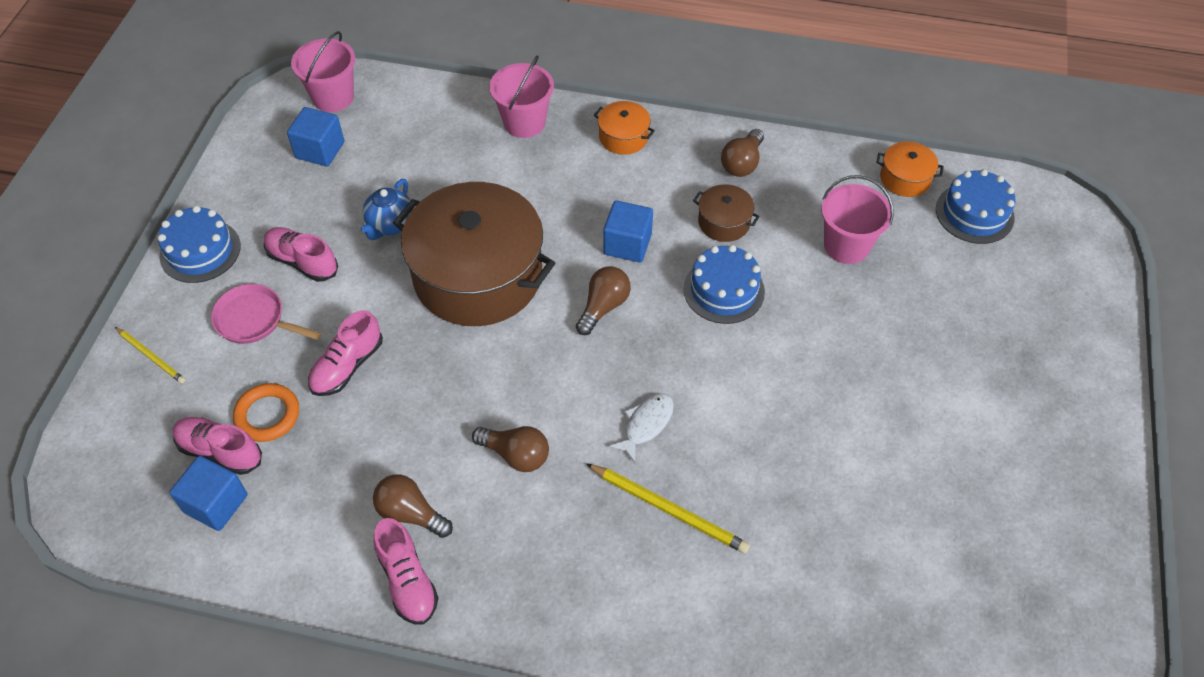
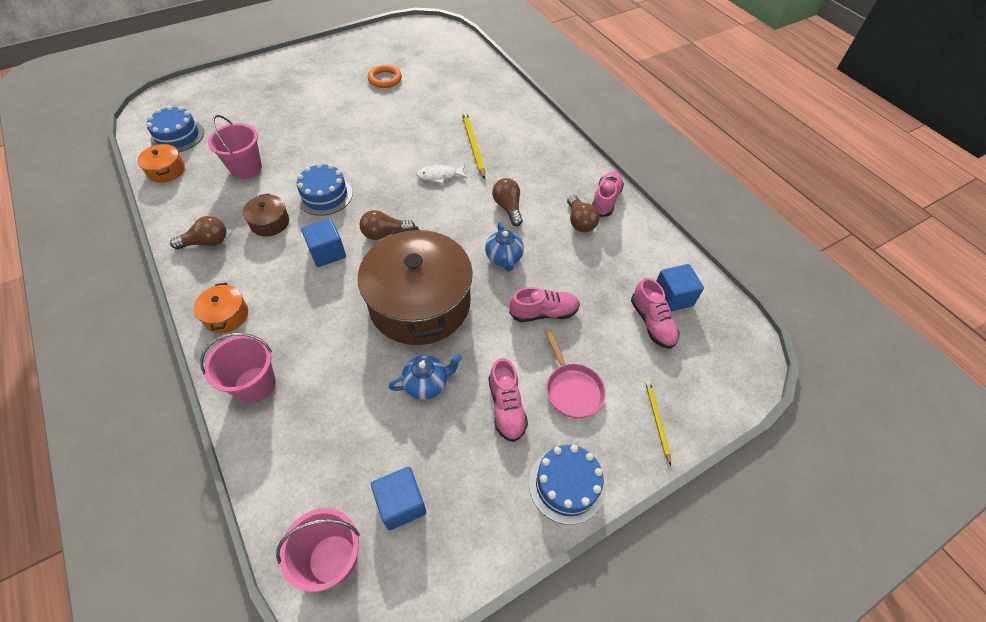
camera: 135 degrees left, 0 degrees up
(267, 415) = (611, 321): orange ring -> orange ring (385, 79)
(449, 388) = (504, 258): none -> blue teapot

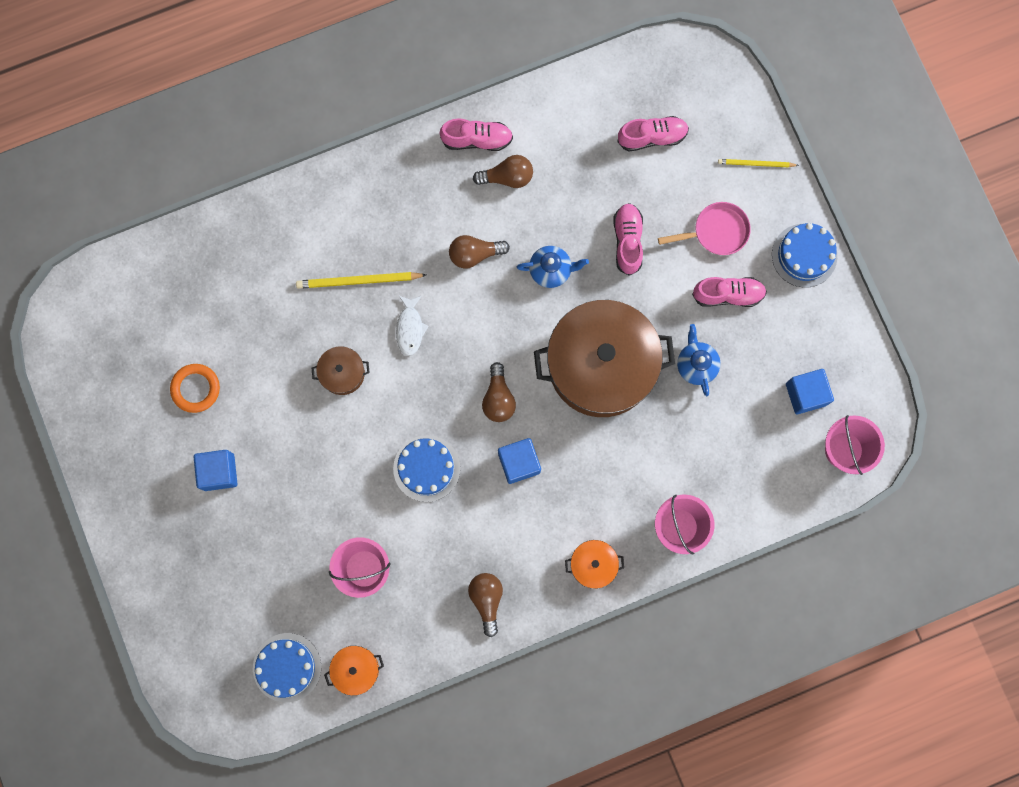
camera: 80 degrees left, 25 degrees up
(270, 222) = (464, 530): brown pot -> brown pot (342, 373)
(605, 200) = (477, 139): pink shoe -> pink shoe turned 150 degrees clockwise
(672, 297) = (624, 107): blue cube -> blue cube (219, 472)

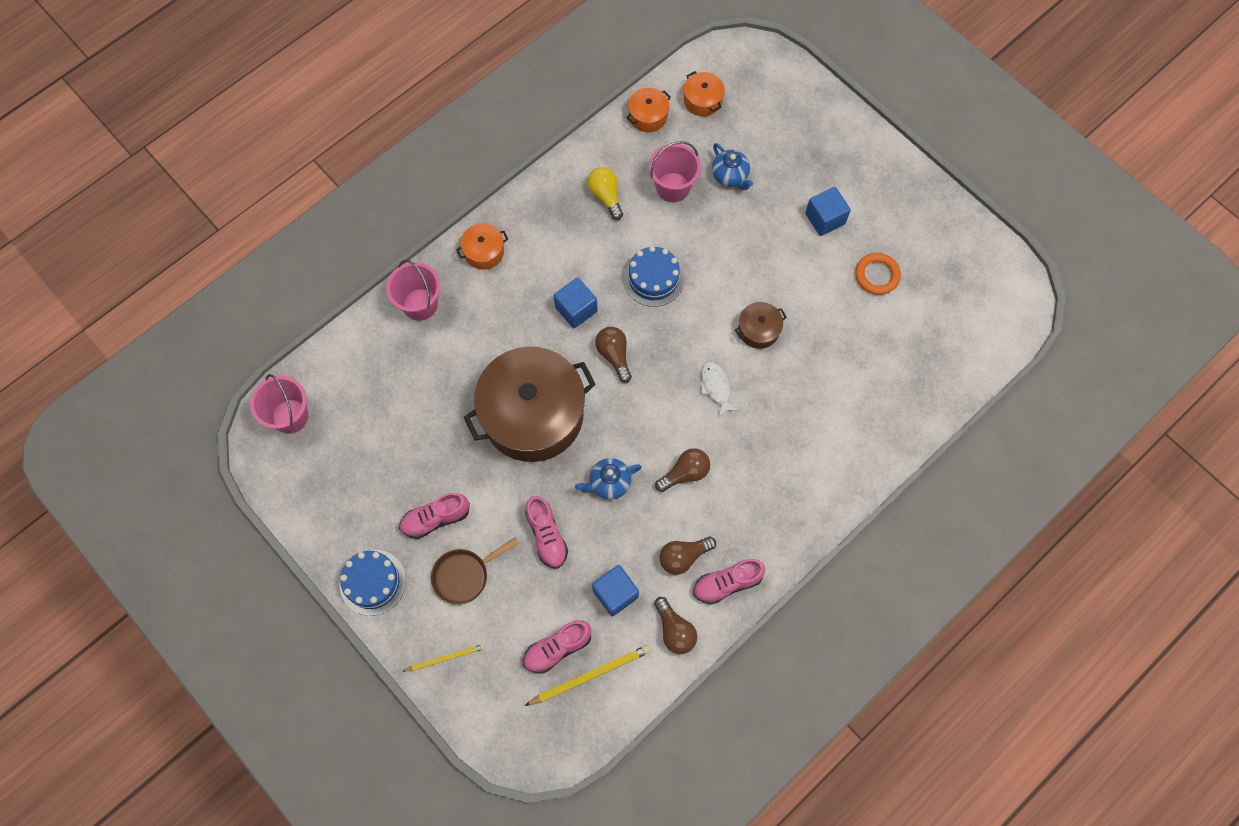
camera: 160 degrees right, 10 degrees down
(287, 667) = (702, 100): blue cake -> orange pot
(358, 281) = (780, 412): yellow pencil -> yellow pencil (590, 675)
(440, 584) = (606, 196): none -> yellow light bulb
(487, 600) = (563, 197): brown light bulb -> brown light bulb (674, 630)
(696, 365) = (446, 444): blue teapot -> blue teapot (730, 176)
(716, 231) = (464, 575): pink pan -> brown pan
(806, 394) = (337, 453): blue cube -> blue cube (615, 593)

